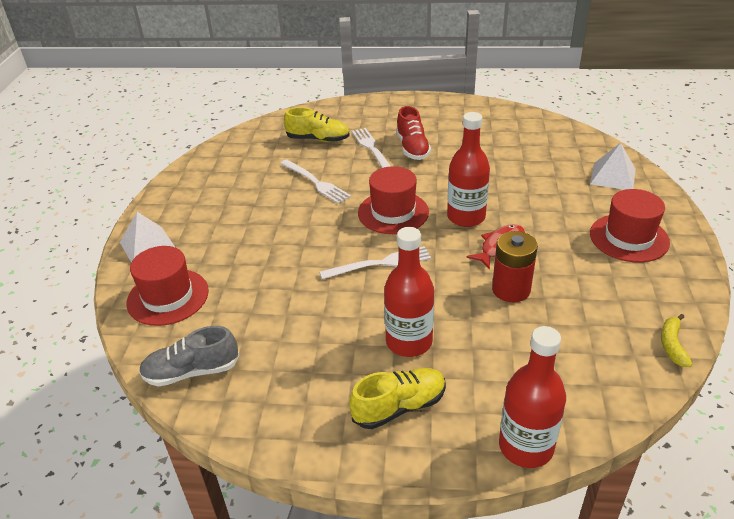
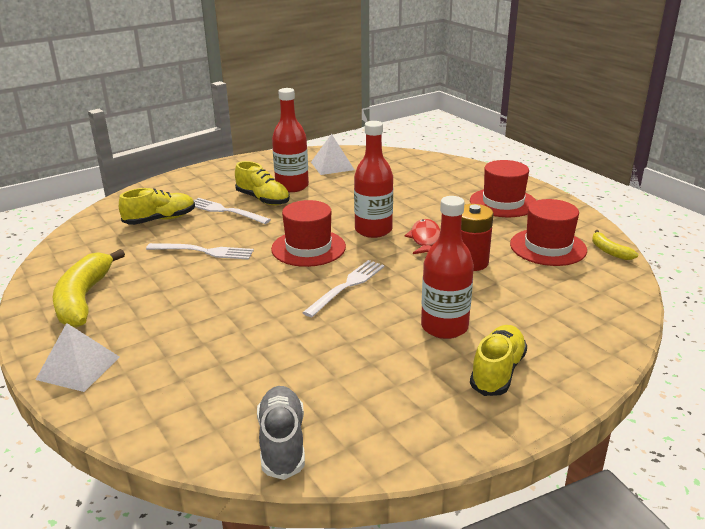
camera: 40 degrees left, 10 degrees down
(168, 297) = (167, 398): red hat -> red hat (548, 247)
(192, 371) = (282, 443): grey shoe -> grey shoe turned 135 degrees clockwise
(203, 190) = (84, 299): none -> yellow banana
(412, 148) = (263, 199): red shoe -> yellow shoe
(526, 447) = (611, 349): red bottle -> red bottle (292, 186)
(613, 176) = (443, 171): white pyramid -> white pyramid (332, 166)

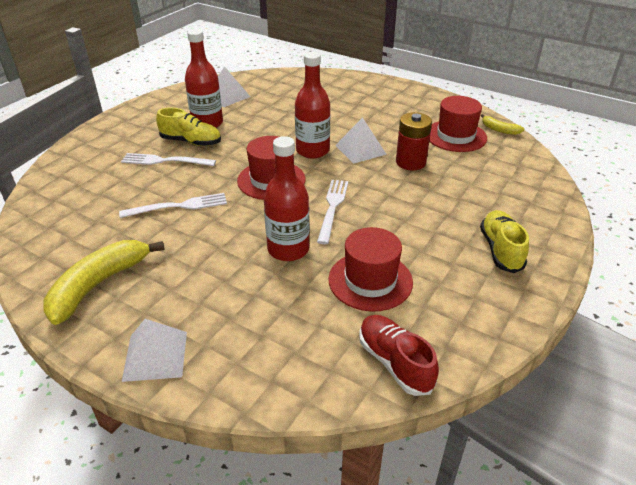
camera: 25 degrees left, 10 degrees up
(84, 299) = (98, 285): yellow banana -> yellow banana turned 60 degrees clockwise
(160, 220) = (107, 184): yellow shoe -> none
(282, 443) = (395, 363): grey shoe -> red shoe
(425, 239) = (360, 150): red fish -> white pyramid
(444, 327) = (435, 223): red bottle -> red bottle (288, 249)
(503, 203) = (394, 104): red hat -> red hat (370, 281)

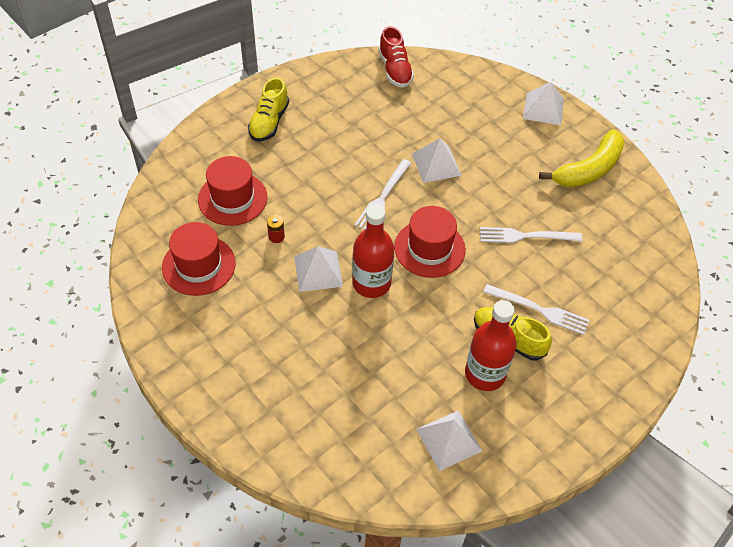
camera: 165 degrees left, 15 degrees up
(288, 249) = (436, 164): red bottle -> white pyramid
(370, 281) = (383, 123): red hat -> red hat (232, 198)
(410, 162) = (276, 236): red battery -> red battery, size x0.49
(499, 130) = (141, 262): yellow banana -> none

